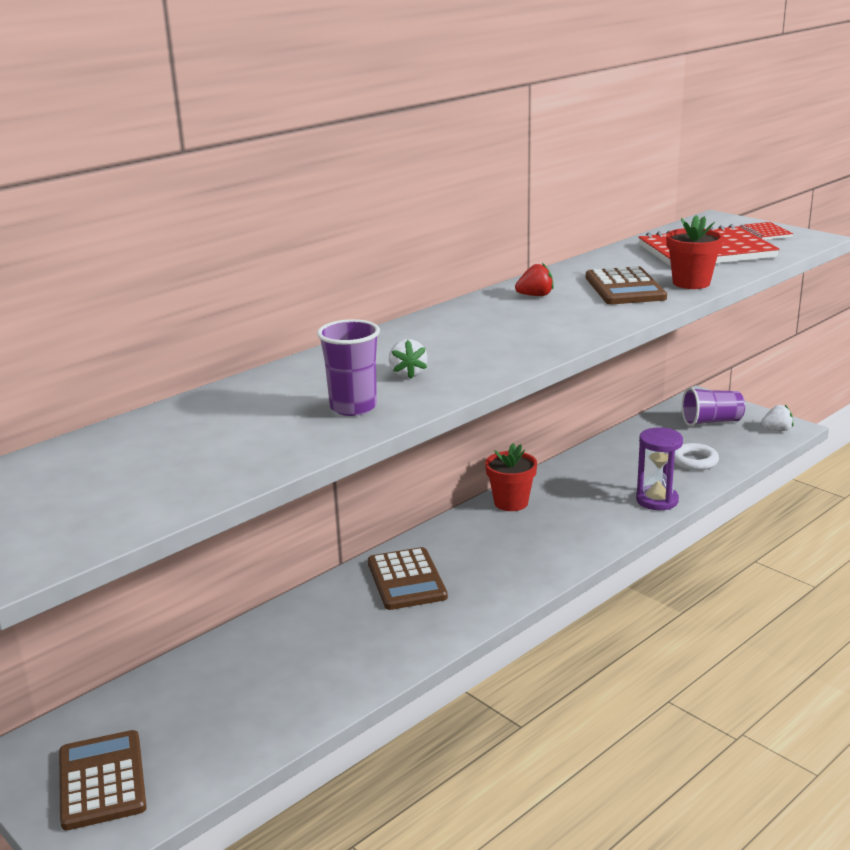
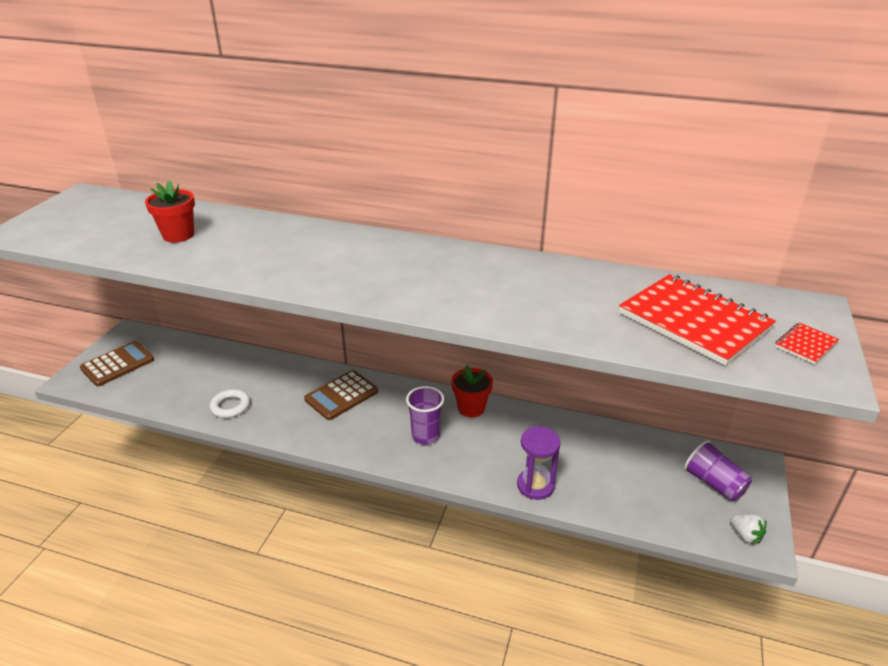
camera: 60 degrees right, 10 degrees up
(353, 407) = (225, 257): purple cup -> purple cup (425, 435)
(407, 374) = (289, 259): white strawberry -> none
(535, 295) = (484, 266): red strawberry -> none
(625, 288) = (541, 301): brown calculator -> none
(691, 283) = (589, 331): red flower pot -> red flower pot (178, 235)
(694, 461) = (625, 491): white ring -> white ring (230, 406)

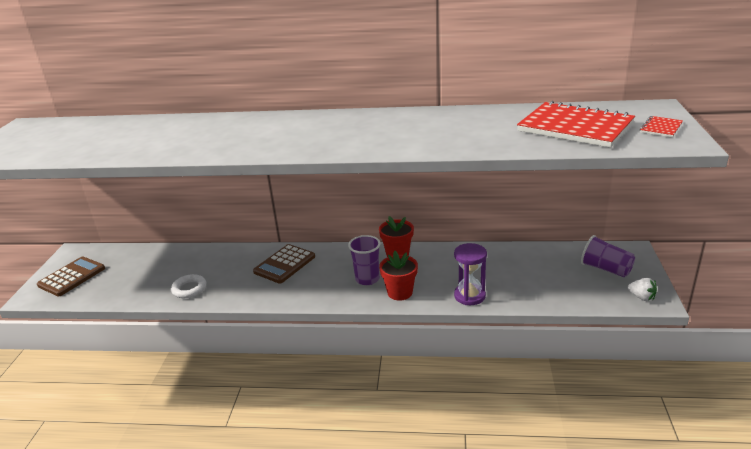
camera: 10 degrees left, 5 degrees down
(178, 235) = (129, 138): red flower pot -> red flower pot (400, 292)

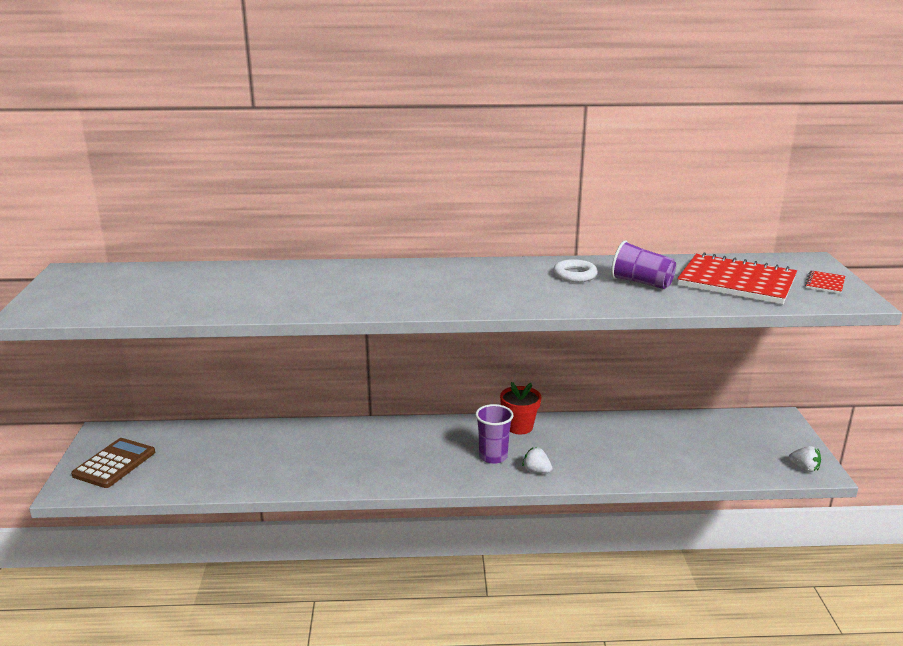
camera: 10 degrees left, 5 degrees down
(189, 289) = (277, 474): white ring -> white ring (575, 275)
(284, 264) = (387, 442): brown calculator -> none
(400, 292) = (536, 471): red flower pot -> white strawberry
(469, 296) = (617, 472): purple hourglass -> none
(605, 269) = (758, 438): purple cup -> purple cup (641, 283)

